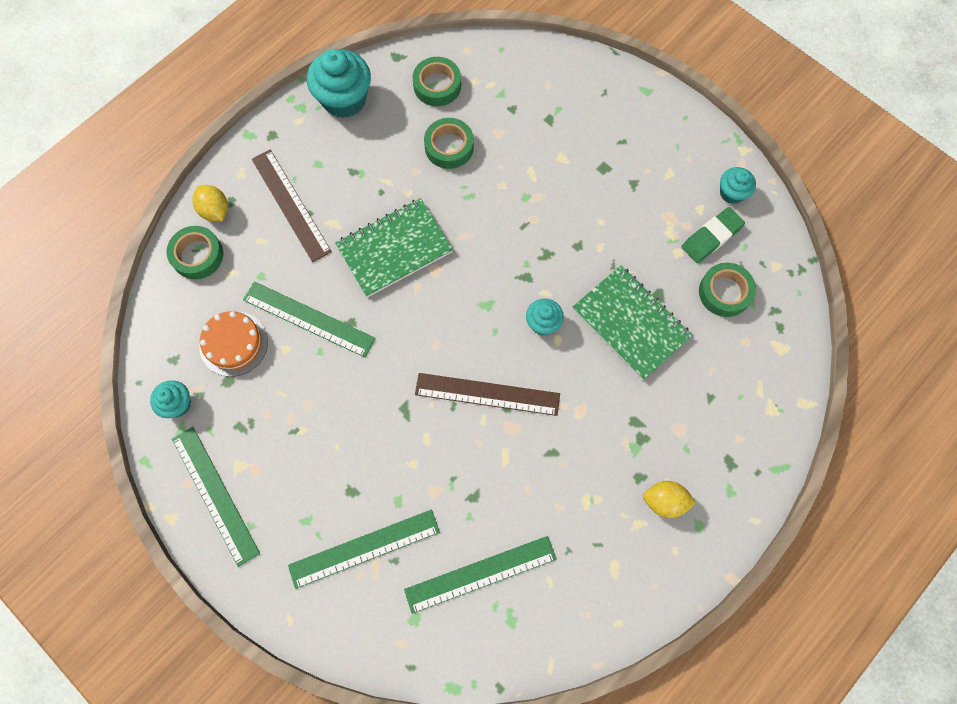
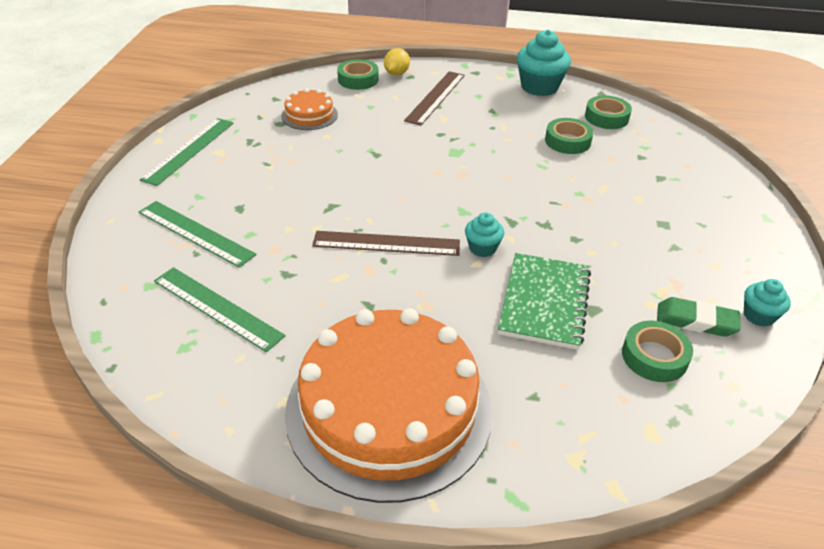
camera: 55 degrees right, 30 degrees down
(177, 404) = (245, 111): turquoise cupcake -> none
(309, 319) = (359, 136): green ruler -> none
(394, 249) = (456, 150): green notebook -> none
(487, 394) = (386, 243): brown ruler -> brown ruler turned 60 degrees counterclockwise
(664, 501) = (389, 409): yellow lemon -> orange cake

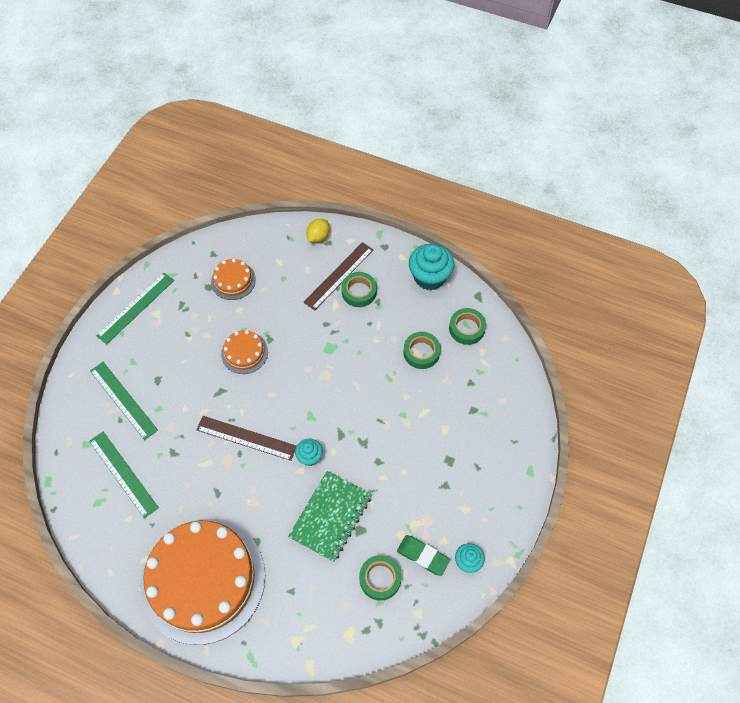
camera: 15 degrees right, 20 degrees up
(349, 169) = (244, 353): none -> orange cake
(358, 79) = (284, 239): green tape -> green tape (359, 292)

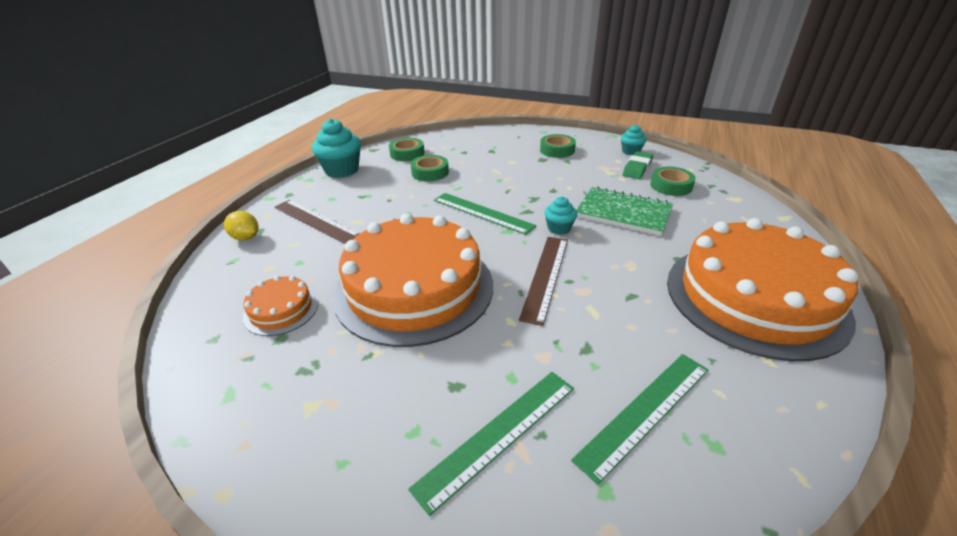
camera: 90 degrees left, 25 degrees down
(136, 308) = (285, 444): green ruler -> green ruler (482, 212)
(244, 353) = (414, 288): orange cake -> orange cake, size x2.31
(359, 292) = (344, 207): green tape -> green tape (557, 150)

